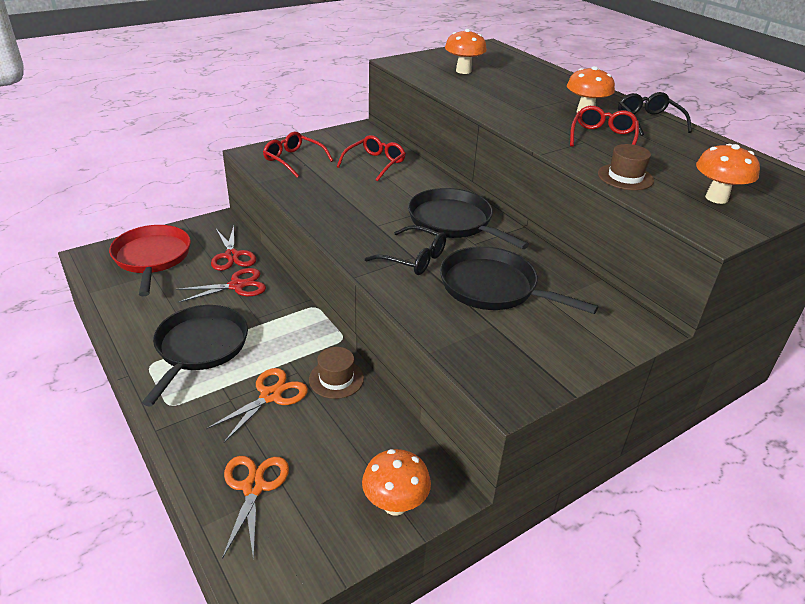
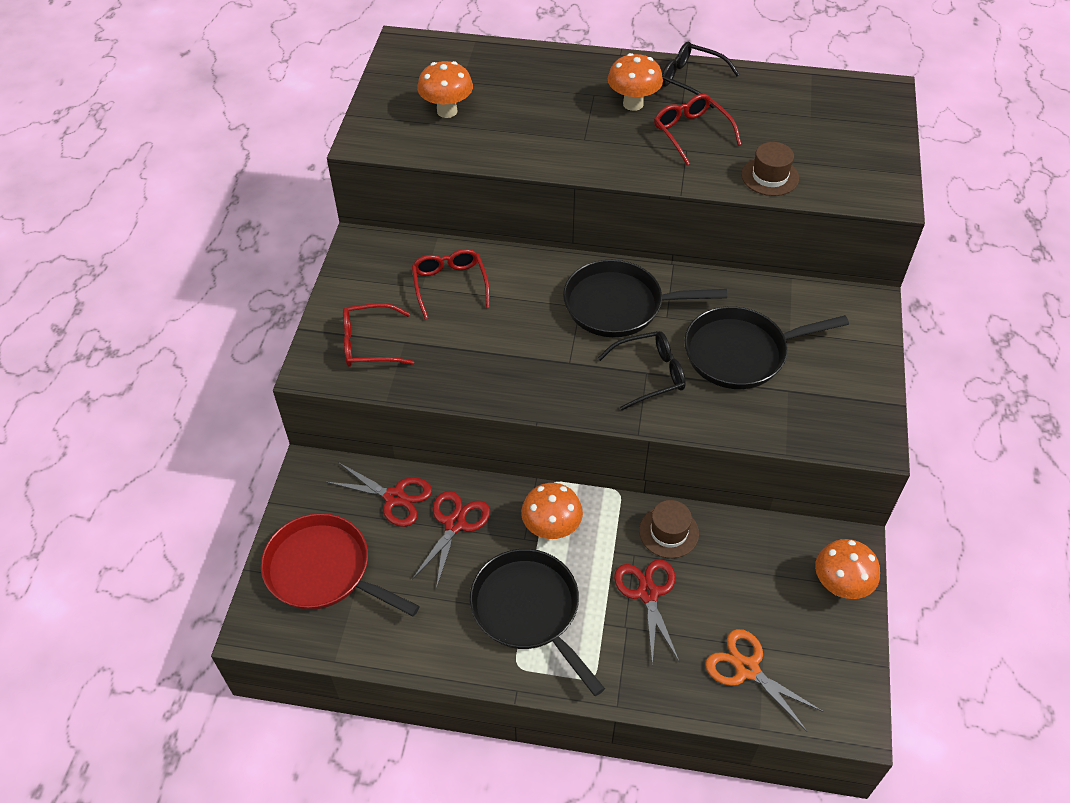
camera: 45 degrees left, 15 degrees up
(271, 395) = (648, 593): orange scissors -> red scissors
(716, 198) = (848, 154): orange mushroom -> orange mushroom (551, 529)

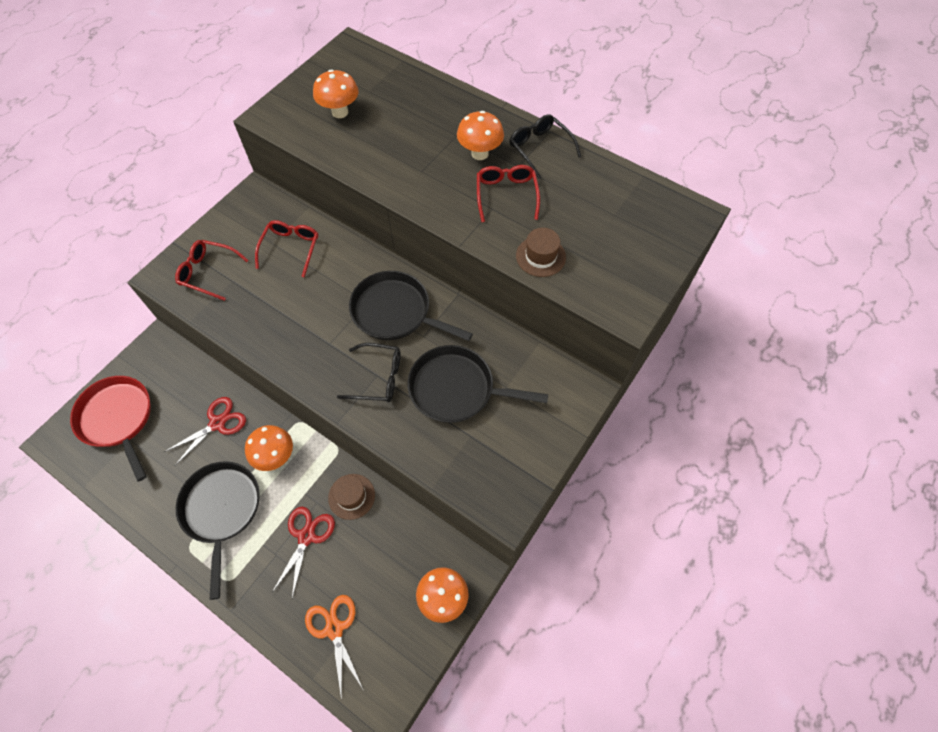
camera: 25 degrees right, 10 degrees up
(395, 498) = (193, 386): red scissors -> none

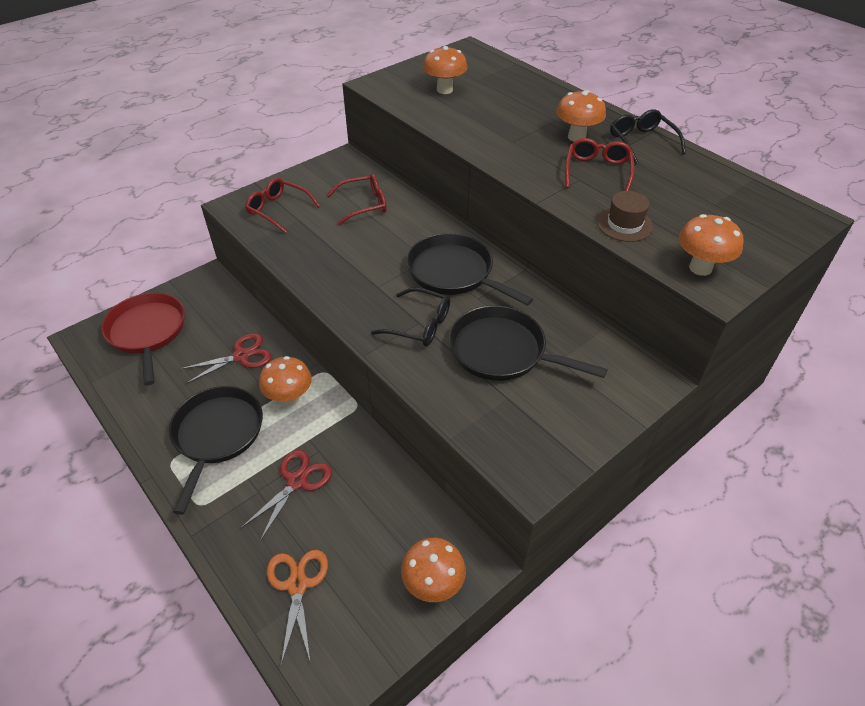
camera: 15 degrees right, 15 degrees down
(290, 249) = (364, 205): red glasses -> red glasses turned 45 degrees clockwise
(351, 496) = (358, 454): brown hat -> none
(611, 293) = (700, 268): none -> orange mushroom

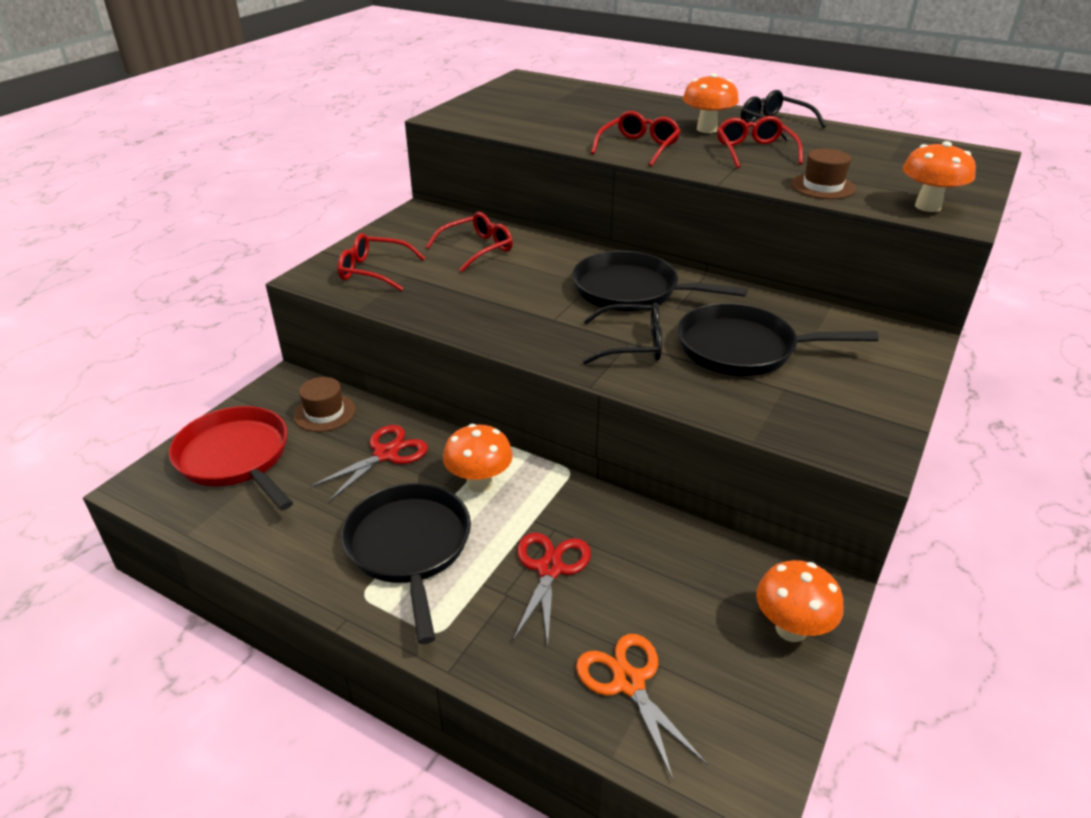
camera: 20 degrees left, 10 degrees down
(220, 310) = (324, 413): none -> brown hat
(444, 90) = (530, 112): orange mushroom -> none
(502, 148) = (638, 147): none -> red glasses

